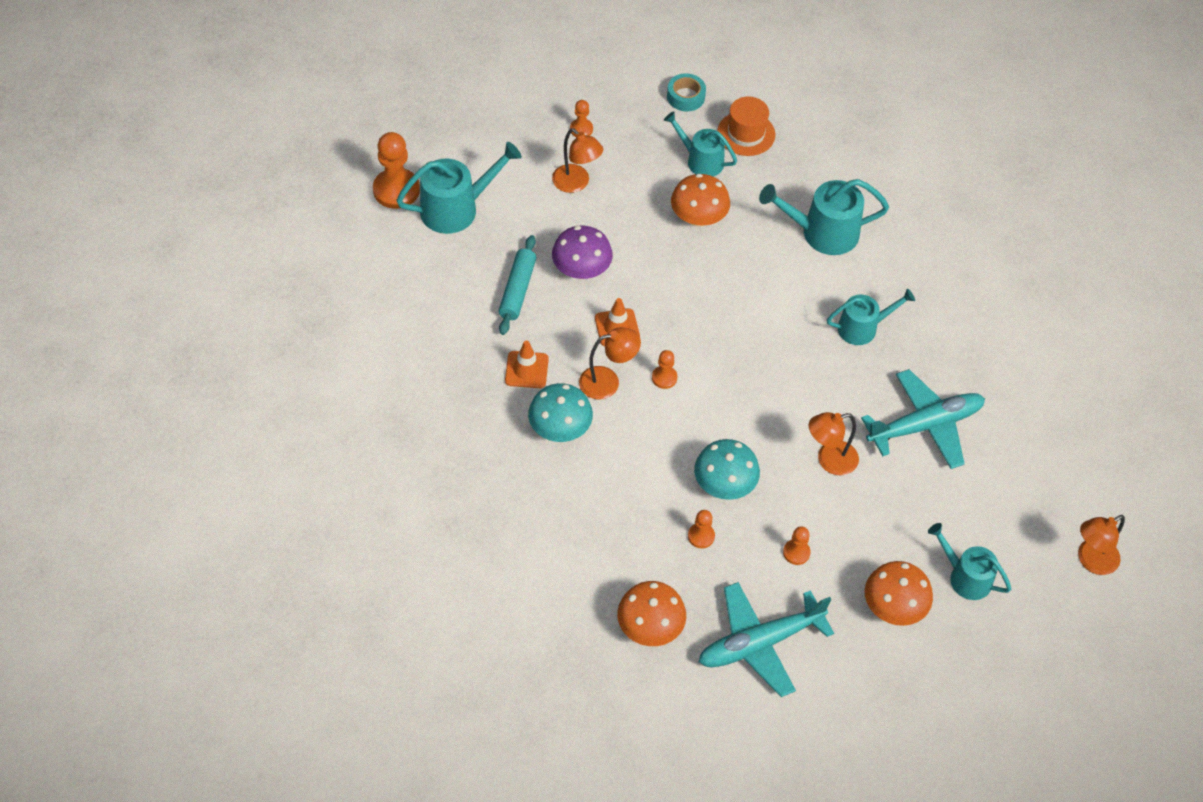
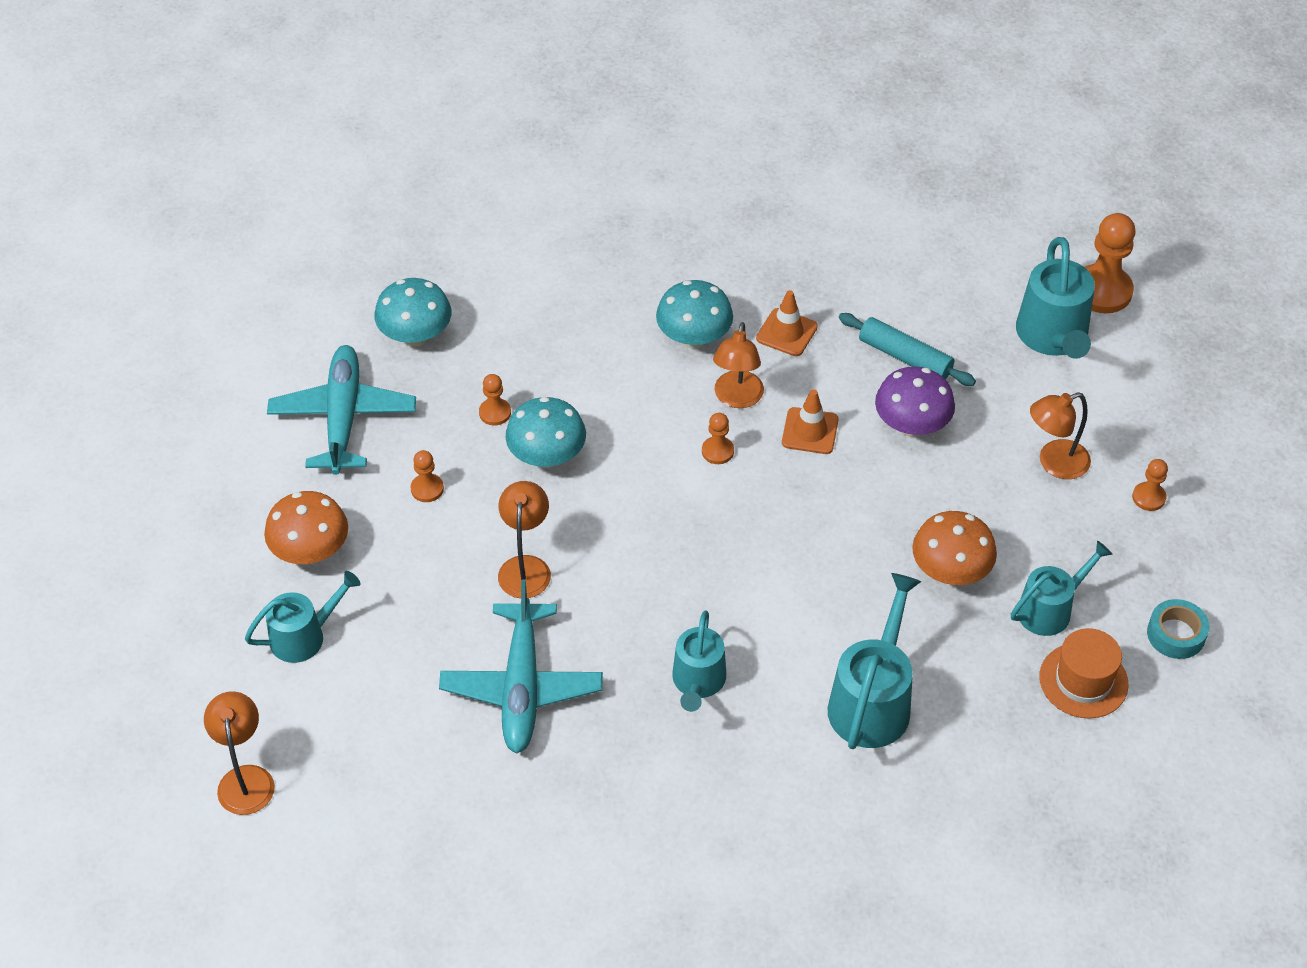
camera: 115 degrees right, 5 degrees down
(650, 627) = (415, 335): orange mushroom -> turquoise mushroom

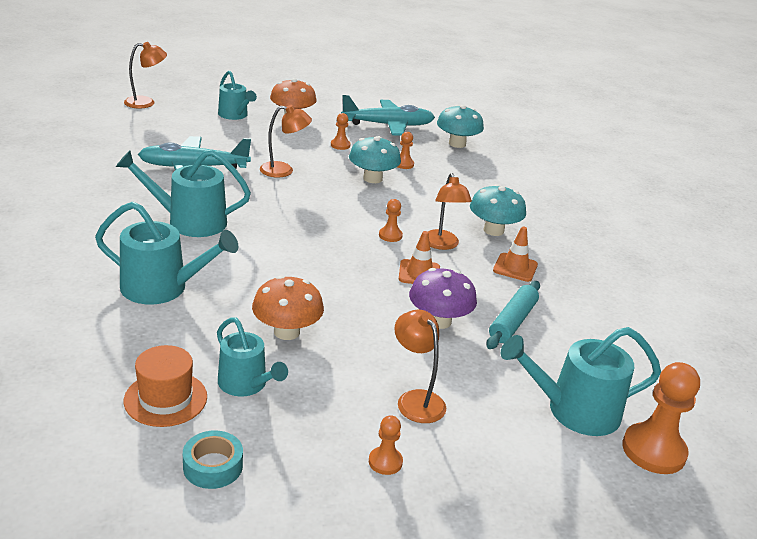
camera: 80 degrees right, 20 degrees down
(698, 682) = (189, 221): turquoise watering can -> turquoise watering can, size x1.51
(737, 398) = (442, 245): orange lamp -> orange lamp turned 105 degrees counterclockwise

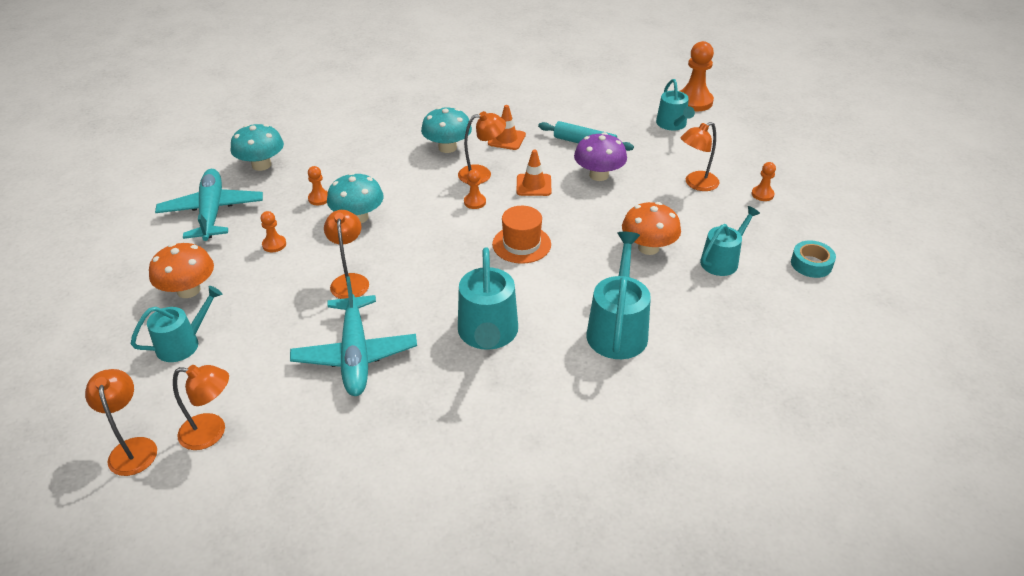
camera: 90 degrees left, 10 degrees up
(144, 122) = (212, 432): none -> orange lamp
(165, 399) = (760, 298): orange hat -> orange hat (521, 244)
(574, 411) = (672, 124): turquoise watering can -> turquoise watering can, size x0.66

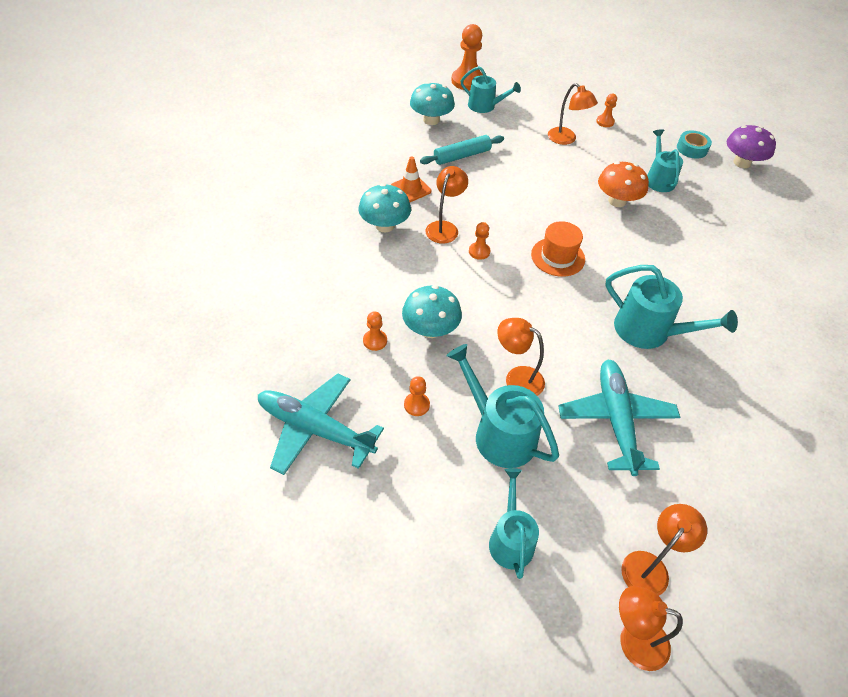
camera: 55 degrees left, 10 degrees up
(188, 290) = (430, 502): orange mushroom -> none
(261, 165) = (272, 355): turquoise mushroom -> turquoise mushroom (431, 120)
(355, 354) = (616, 420): turquoise plane -> turquoise plane turned 120 degrees counterclockwise
(533, 185) = (489, 210): orange traffic cone -> none
(599, 175) = (510, 173): purple mushroom -> purple mushroom (742, 163)
(617, 329) = (692, 265): turquoise watering can -> turquoise watering can (499, 433)
(696, 184) = (566, 139): orange lamp -> orange lamp turned 45 degrees counterclockwise

